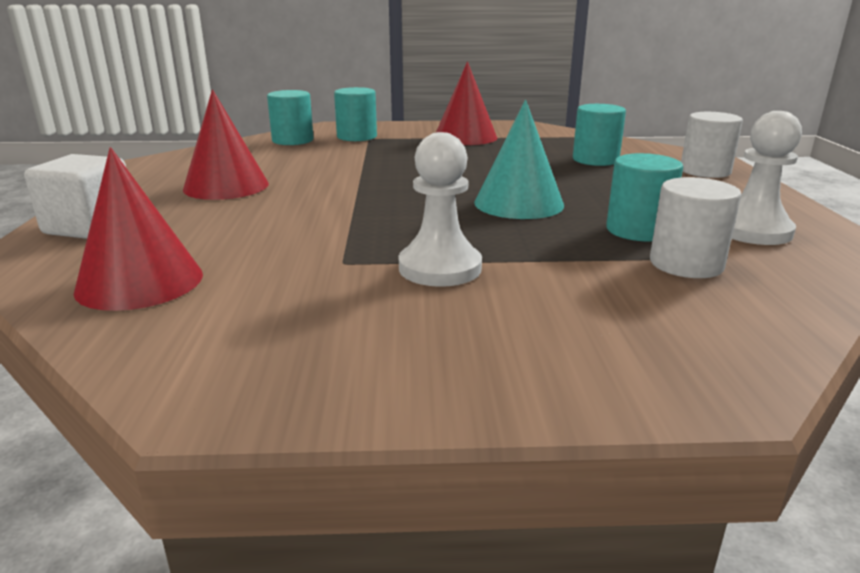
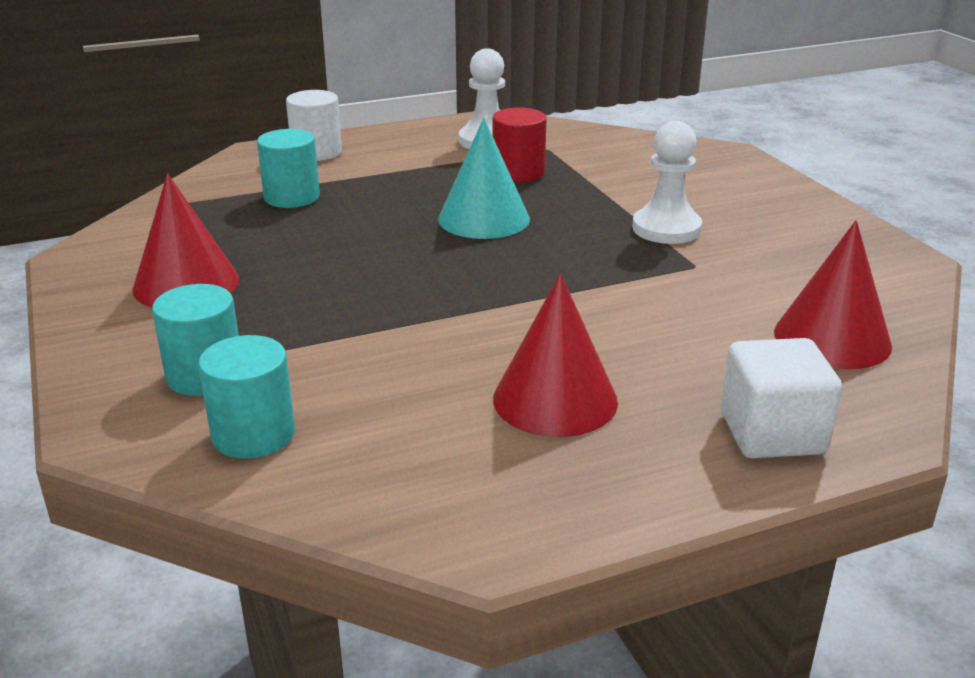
camera: 110 degrees left, 5 degrees up
(638, 230) = (518, 173): turquoise cylinder -> red cylinder
(686, 264) = (575, 159): white cylinder -> none

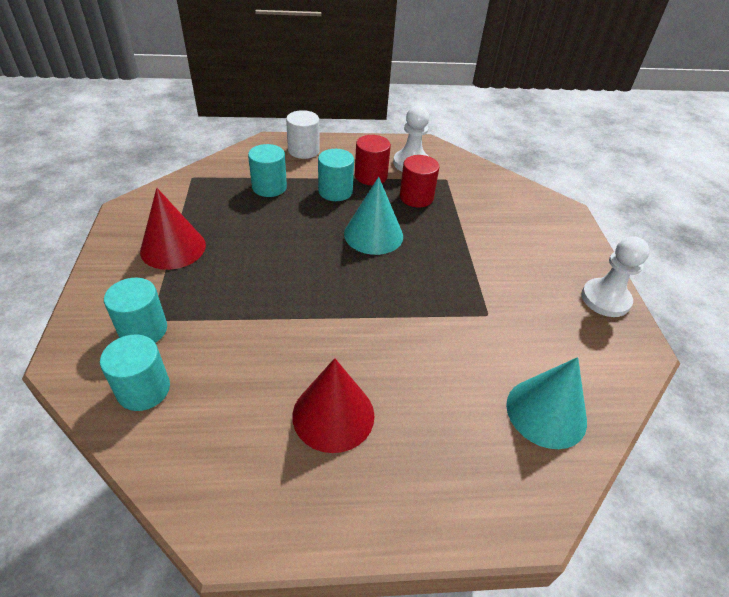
camera: 15 degrees right, 15 degrees up
(396, 186) = (335, 191): none -> turquoise cylinder
(437, 162) = (371, 176): none -> red cylinder
(666, 228) = (486, 274): white pawn -> white pawn (605, 299)
(772, 433) = (457, 493): white cube -> none
(832, 338) = (546, 412): red cone -> turquoise cone

